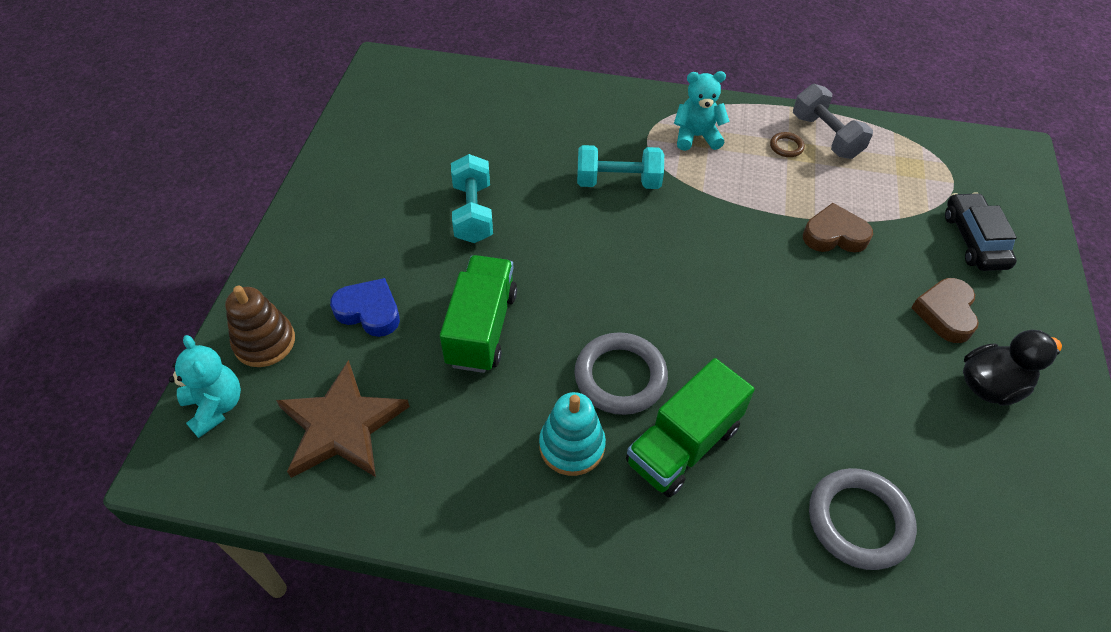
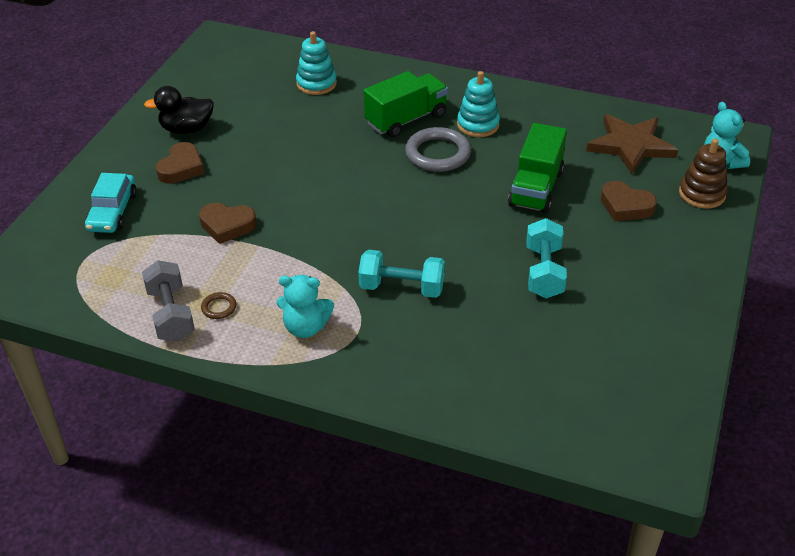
camera: 170 degrees left, 10 degrees down
(369, 311) = (625, 206): blue heart -> brown heart
(859, 521) = (316, 84): grey ring -> turquoise stacking toy
(974, 240) = (113, 212): black car -> turquoise car

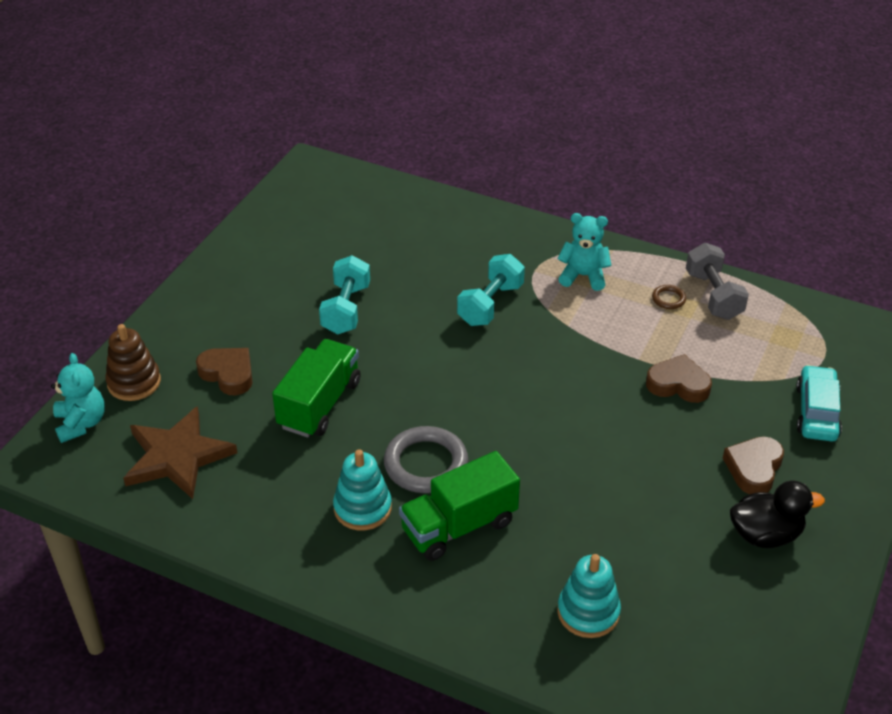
camera: 175 degrees left, 0 degrees up
(401, 288) = (490, 304): turquoise dumbbell -> turquoise dumbbell turned 75 degrees counterclockwise

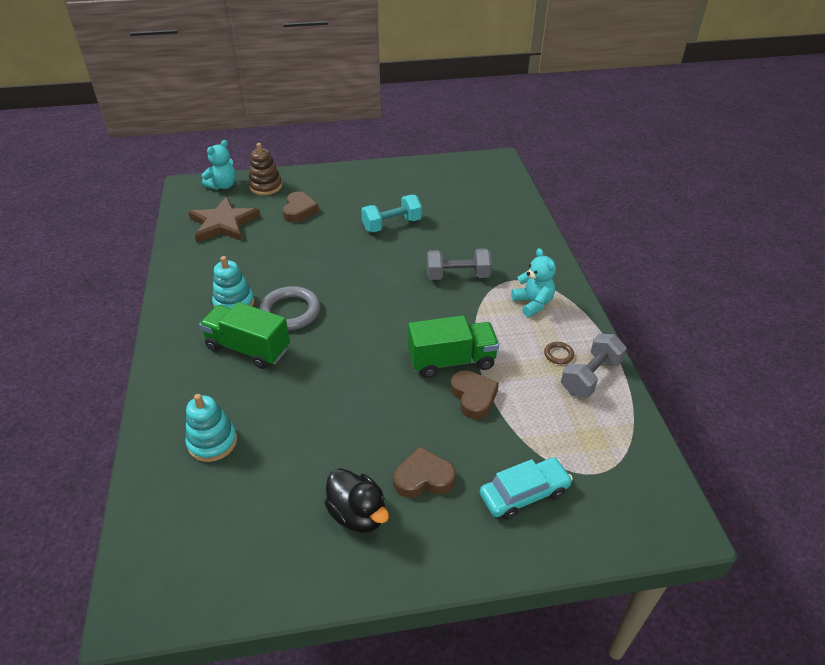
camera: 55 degrees right, 0 degrees up
(319, 404) = (304, 251): green truck -> green truck (451, 361)
(490, 304) = (458, 276): turquoise dumbbell -> grey dumbbell

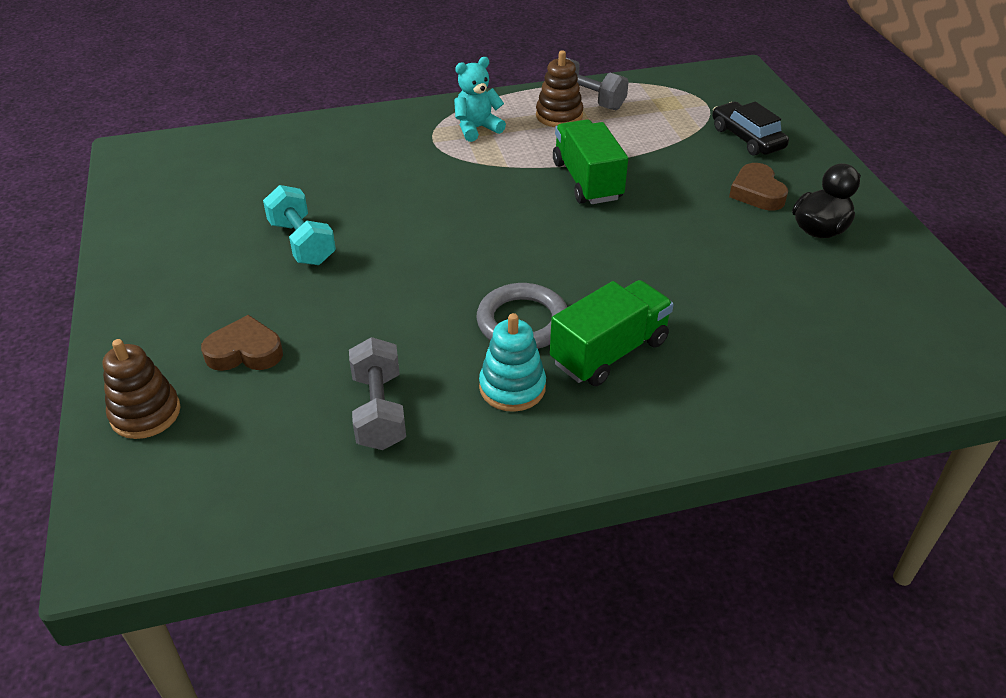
camera: 95 degrees left, 0 degrees up
(212, 442) = (782, 353): turquoise stacking toy -> none
(223, 186) = (124, 485): turquoise teddy bear -> none
(223, 223) = (276, 452): brown star -> none
(248, 348) = (609, 352): green truck -> green truck turned 150 degrees counterclockwise
(458, 276) = (427, 180): grey dumbbell -> grey dumbbell (379, 411)
(473, 397) = (638, 166): brown heart -> none
(524, 494) = (747, 138): turquoise car -> black car
(558, 354) = (559, 115): brown ring -> brown stacking toy

